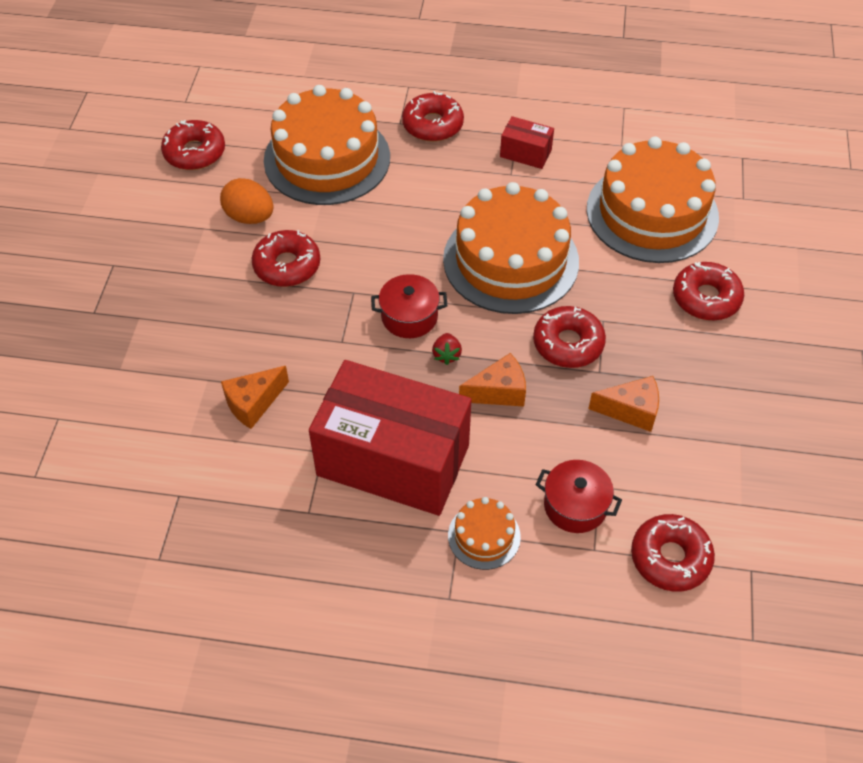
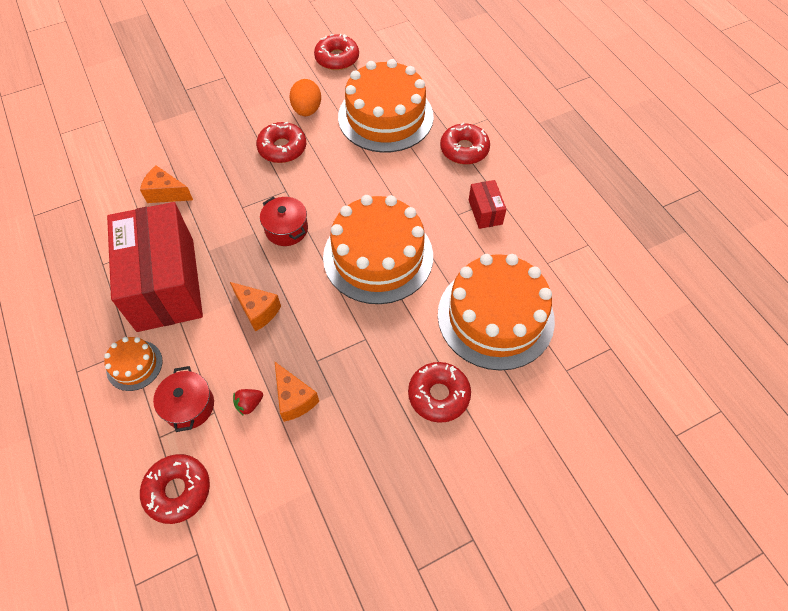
camera: 55 degrees right, 5 degrees up
(446, 355) = (269, 265): red strawberry -> red strawberry (249, 404)
(568, 343) = (328, 328): red donut -> none

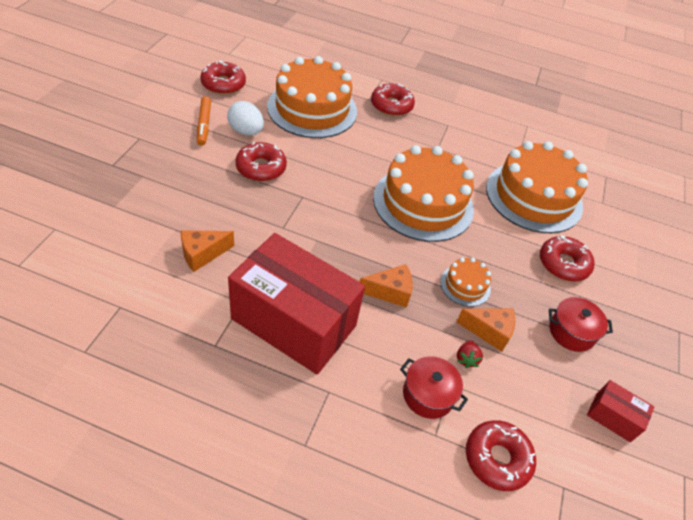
camera: 50 degrees left, 10 degrees down
(134, 365) = (348, 400): orange cake -> orange cake (465, 285)
(282, 88) = (204, 124): none -> orange marker
(286, 229) = (338, 223): red pot -> red pot (571, 332)
(307, 110) = (246, 131): orange egg -> white egg
(485, 212) = (451, 138): red box -> red box (612, 417)

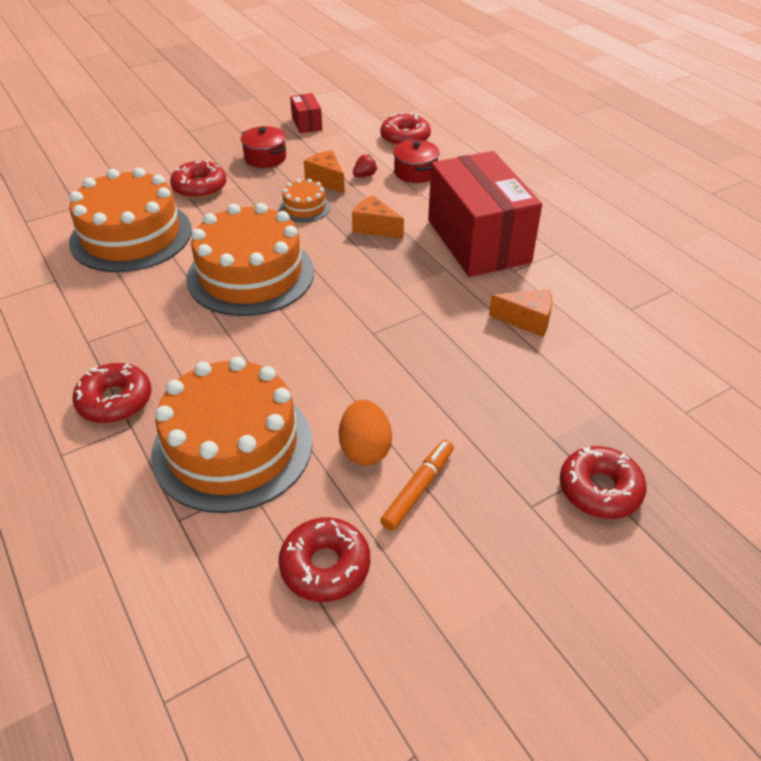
camera: 135 degrees left, 5 degrees down
(246, 131) = (365, 449): white egg -> orange egg
(261, 168) = (390, 386): red donut -> red donut (599, 490)

